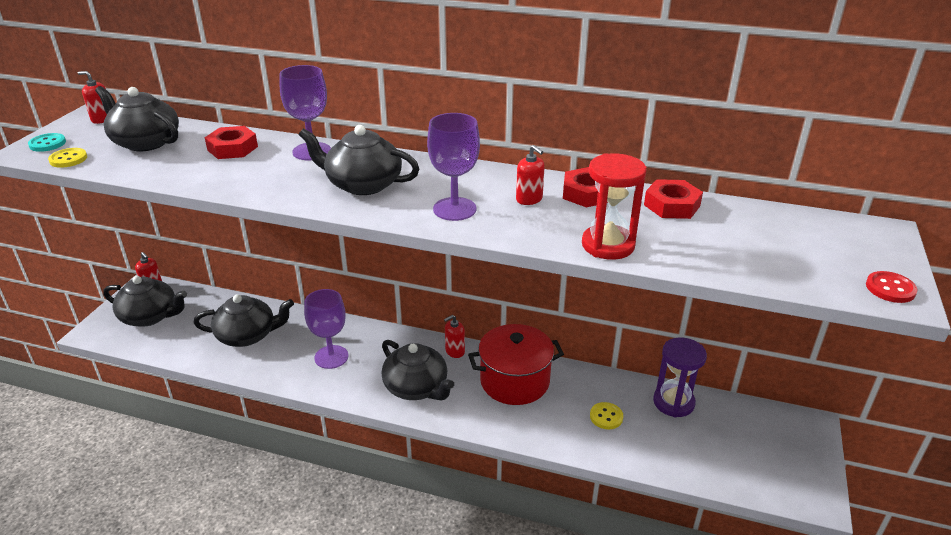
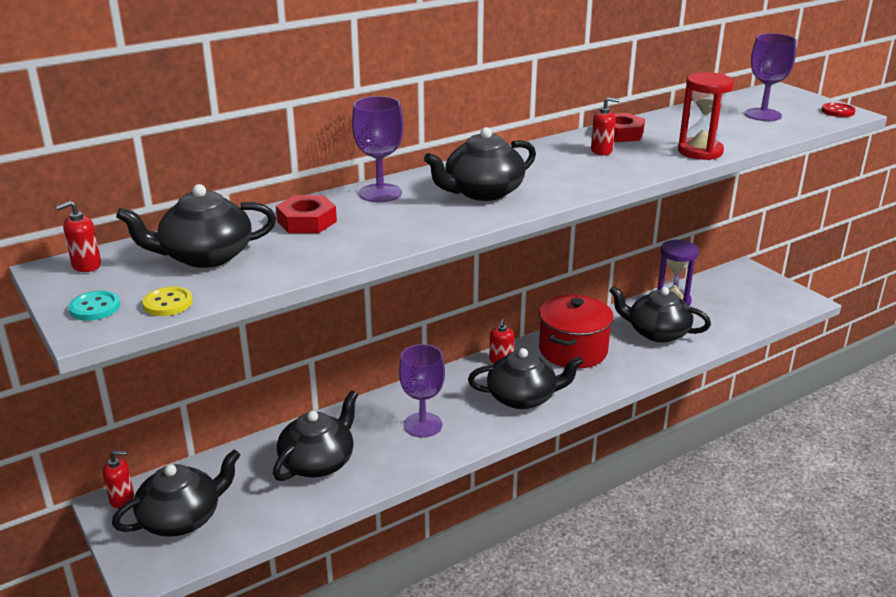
camera: 50 degrees left, 5 degrees down
(454, 209) = (578, 176): purple goblet -> purple goblet (763, 115)
(606, 417) = (656, 332): yellow button -> black teapot
(672, 205) = (674, 120): red nut -> none

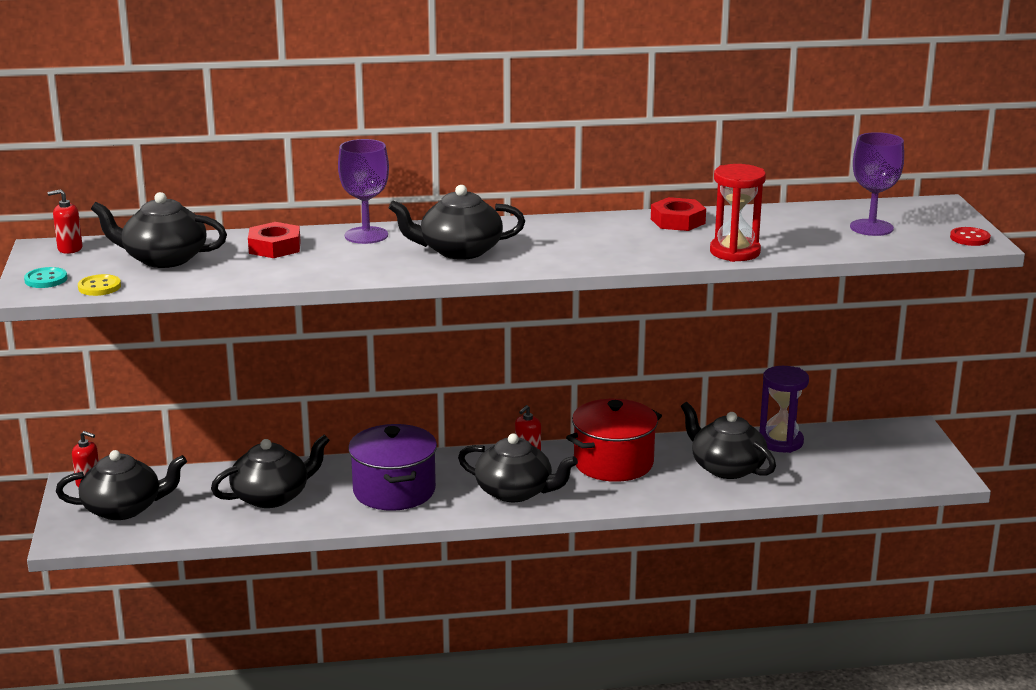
camera: 25 degrees right, 5 degrees down
(422, 425) = (394, 491): purple goblet -> purple pot
(601, 151) = (631, 234): red soap dispenser -> none

